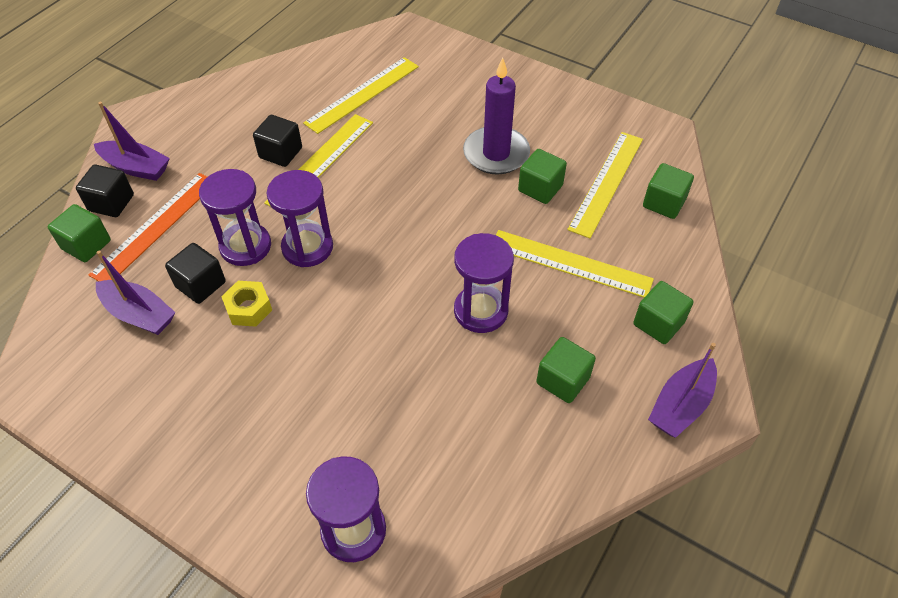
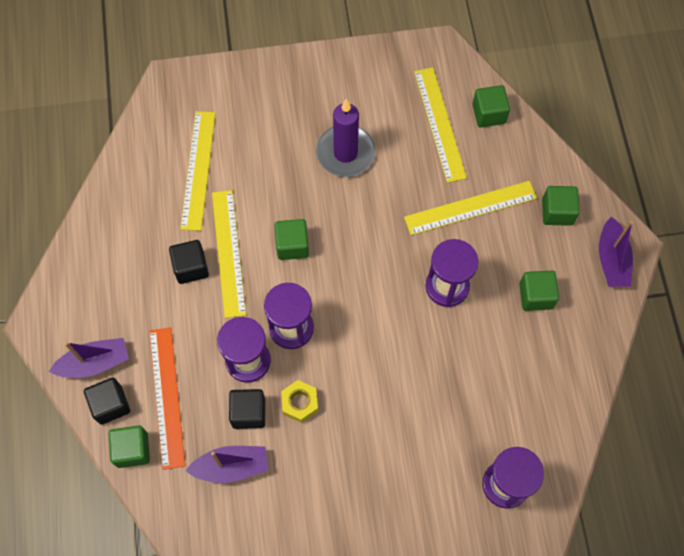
camera: 40 degrees left, 15 degrees up
(540, 188) = (401, 161): green cube -> green cube (292, 245)

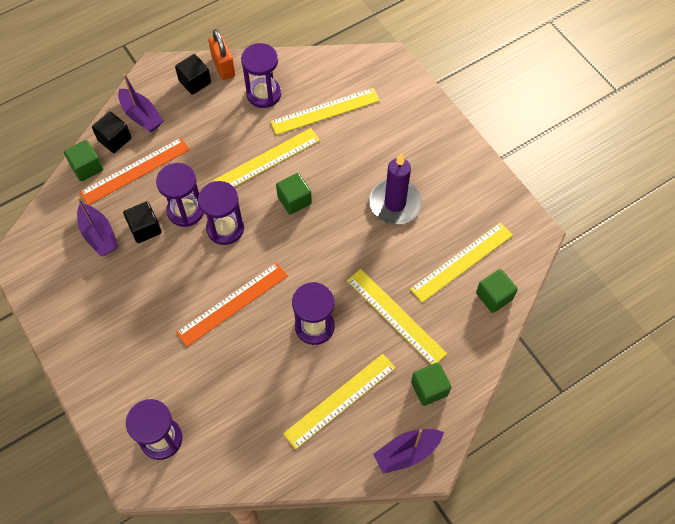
camera: 65 degrees right, 5 degrees down
(78, 248) = (223, 67): none -> orange padlock
(140, 221) = (264, 94): none -> purple hourglass
(191, 267) = (243, 142): black cube -> black cube (195, 82)
(300, 403) = (167, 260): yellow nut -> none
(385, 355) = (232, 304): none -> orange ruler
(536, 296) = (340, 400): green cube -> yellow ruler

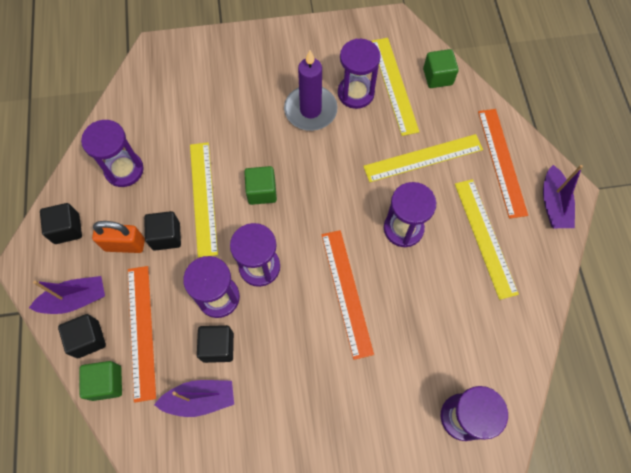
camera: 65 degrees left, 5 degrees up
(220, 150) = (166, 236): none -> black cube
(223, 67) = (66, 194): orange padlock -> orange padlock (124, 245)
(325, 111) = (178, 125): yellow ruler -> none
(429, 388) = (501, 162): green cube -> orange ruler
(434, 232) = (356, 93): none -> purple hourglass

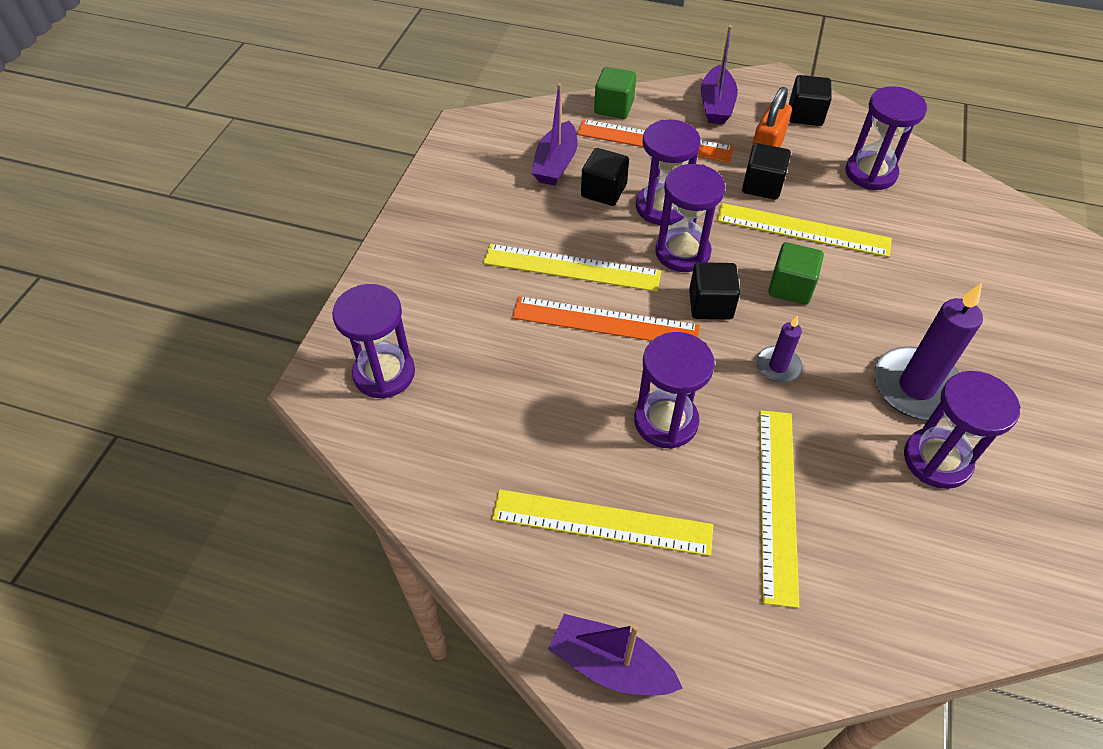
camera: 115 degrees right, 15 degrees down
(88, 339) = (667, 105): black cube -> black cube (710, 304)
(331, 181) = (778, 366): none -> purple candle
(394, 85) = (942, 525): yellow ruler -> yellow ruler (571, 267)
(437, 77) = (947, 607): green cube -> none
(501, 162) = (727, 623): orange ruler -> none

